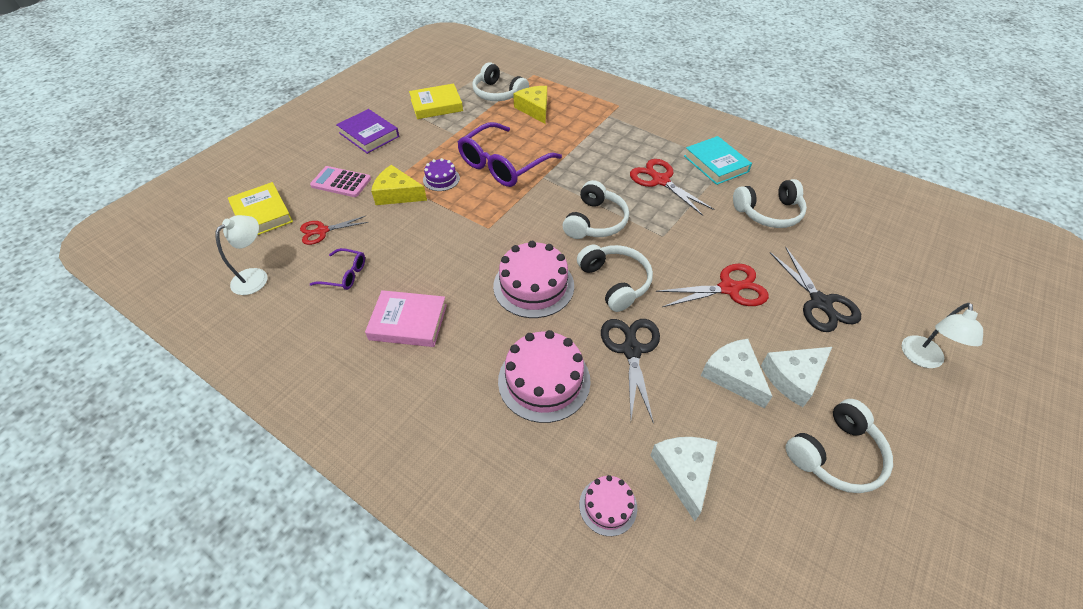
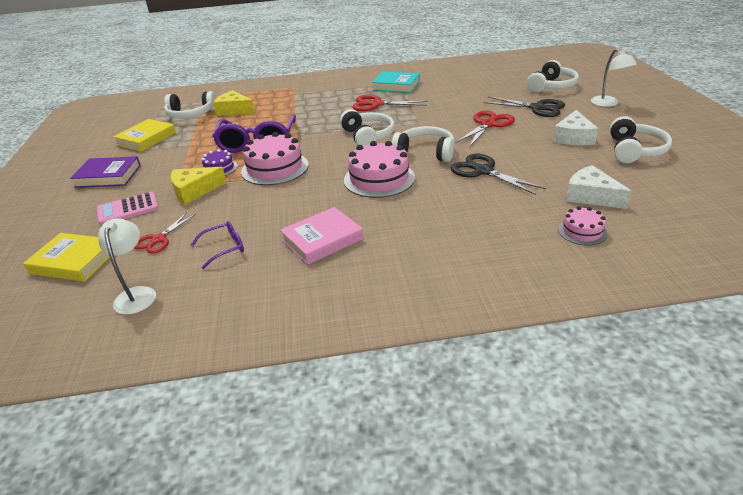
camera: 40 degrees left, 15 degrees down
(544, 380) = (459, 210): pink cake -> pink cake (275, 168)
(733, 376) = (547, 152): white cheese -> none
(769, 213) = (457, 90): white headphones -> white headphones (552, 86)

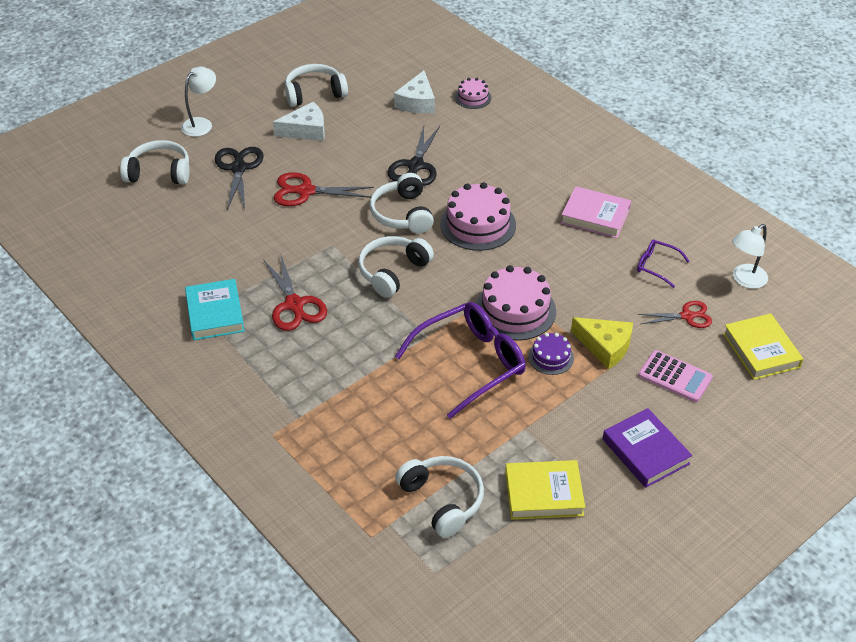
camera: 125 degrees left, 10 degrees up
(234, 110) = (398, 453): yellow cheese -> none

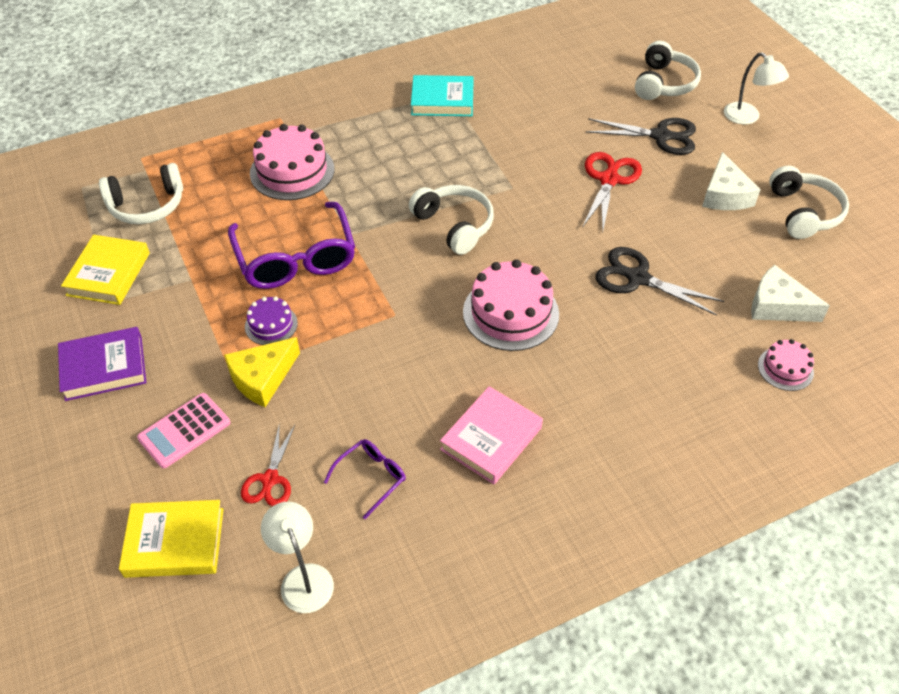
camera: 105 degrees right, 5 degrees up
(294, 305) = (433, 150): red scissors -> none
(402, 214) = (549, 250): white headphones -> none
(515, 310) = (354, 312): pink cake -> pink cake (292, 171)

